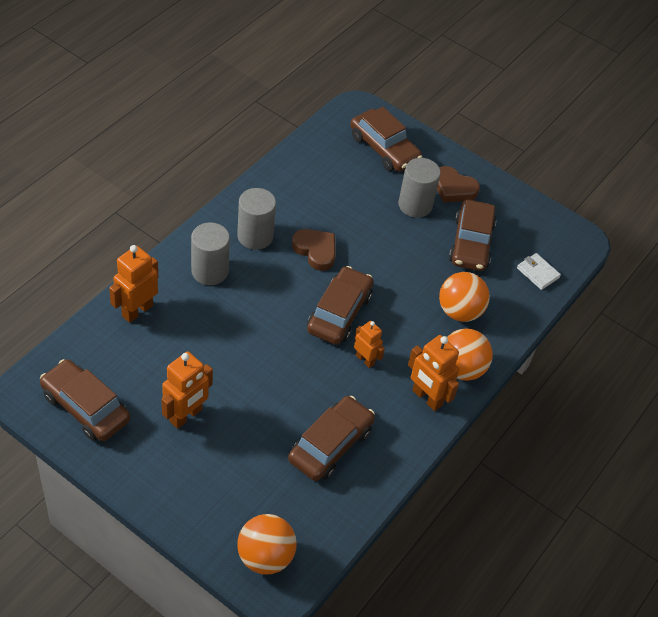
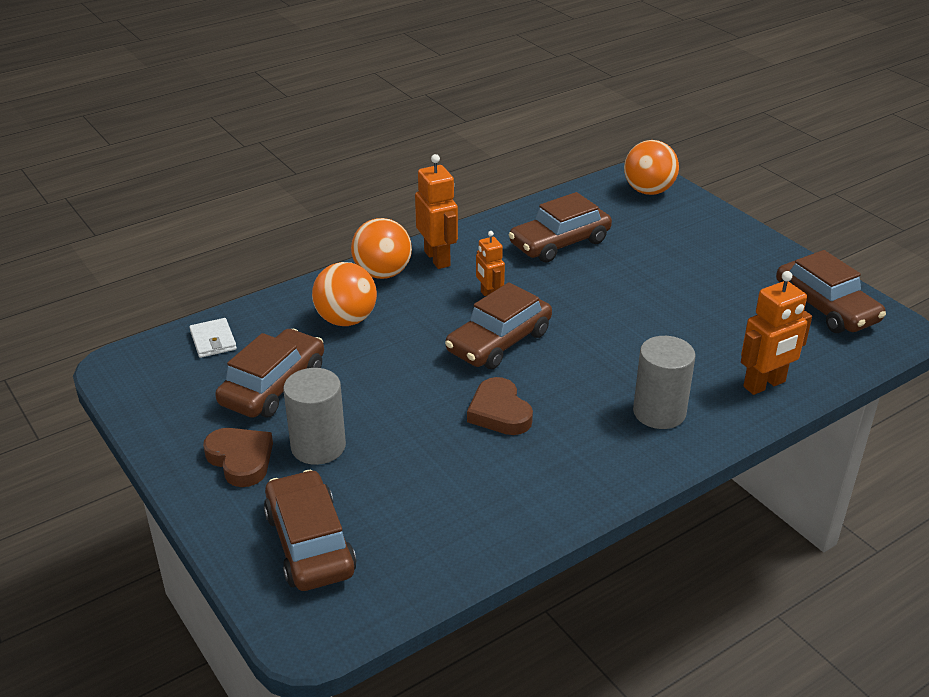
camera: 155 degrees left, 15 degrees down
(186, 416) = (710, 285): orange robot -> none
(255, 236) = (582, 445): grey cylinder -> none

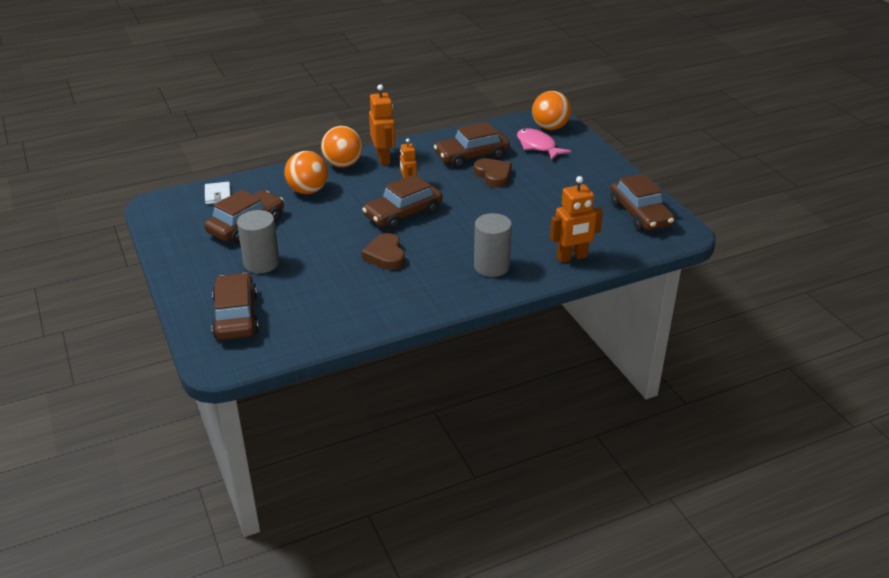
camera: 10 degrees right, 0 degrees up
(241, 459) = (210, 265): brown heart -> brown heart (493, 175)
(644, 219) = (538, 146): none -> pink fish

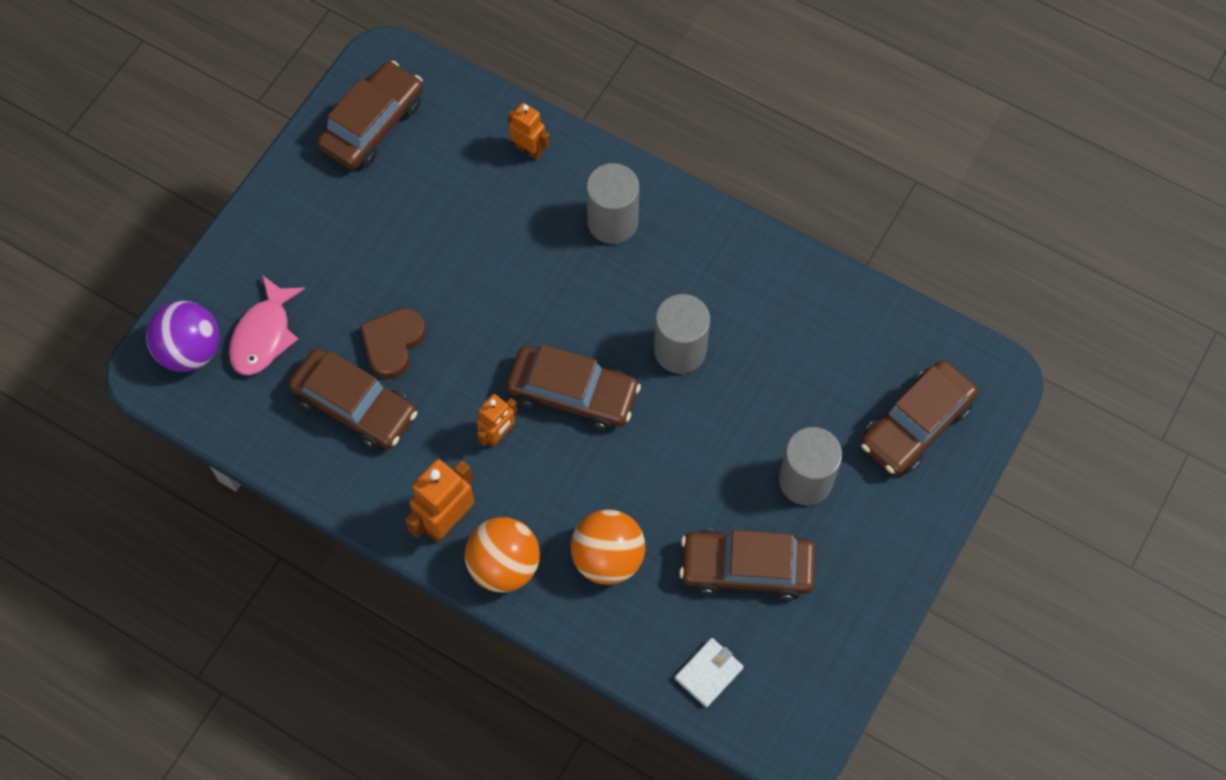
camera: 125 degrees left, 30 degrees up
(385, 255) = (680, 350): brown heart -> grey cylinder
(550, 128) = (190, 350): orange ball -> purple ball
(572, 257) = (529, 150): orange robot -> orange robot, size x0.63

